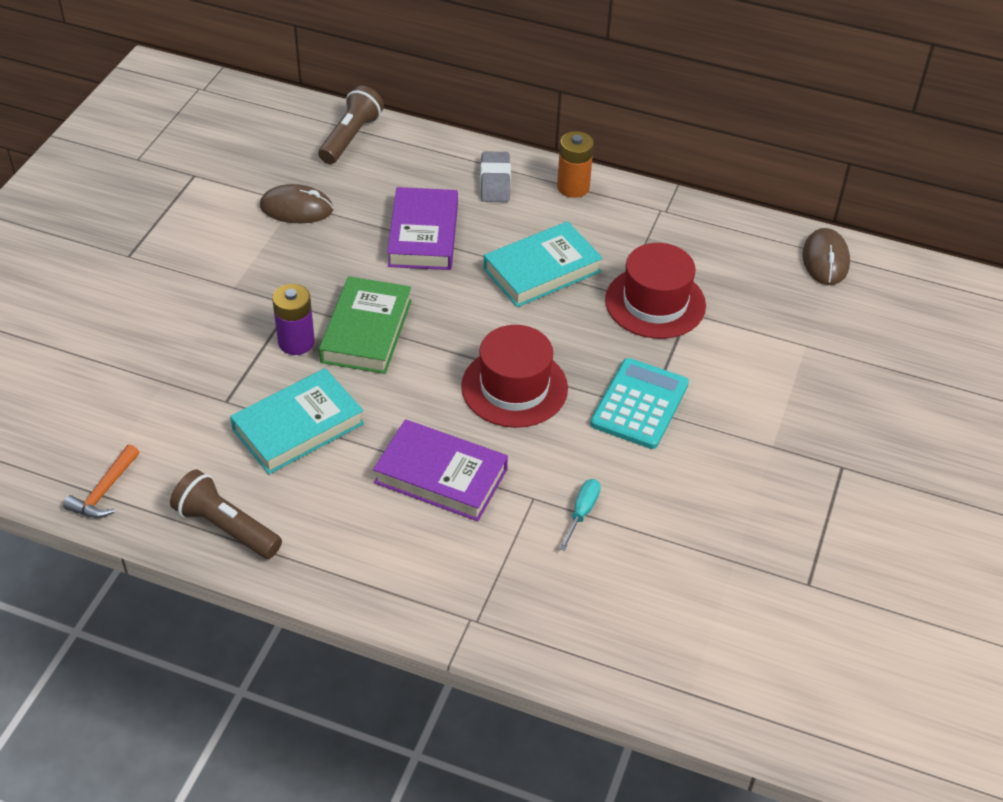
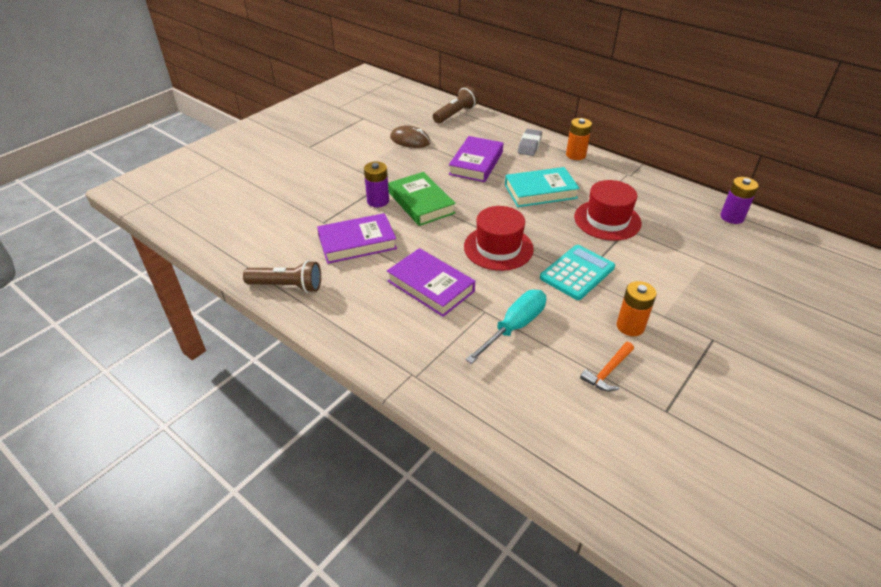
camera: 20 degrees right, 5 degrees down
(104, 491) = (231, 253): orange hammer -> orange hammer (608, 371)
(226, 527) = (287, 286): brown flashlight -> brown flashlight turned 135 degrees clockwise
(298, 427) = (357, 243): turquoise book -> purple book
(366, 331) = (421, 203): green book -> green book turned 60 degrees counterclockwise
(582, 512) = (514, 327): turquoise screwdriver -> turquoise screwdriver, size x1.85
(733, 473) = (630, 326): none -> orange battery
(825, 260) = (732, 217): brown mouse -> purple battery

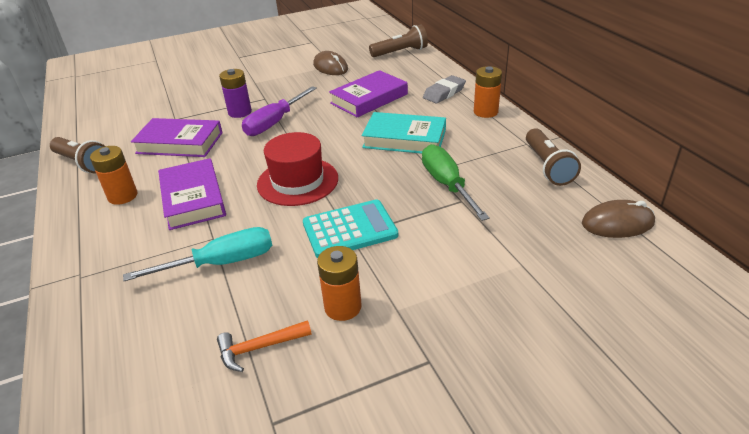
camera: 30 degrees right, 5 degrees down
(366, 303) = (123, 196): none -> orange battery
(421, 203) = (275, 122): green book -> purple screwdriver
(607, 220) = (447, 185): red hat -> green screwdriver
(657, 188) = (548, 166): none -> brown flashlight
(732, 217) = (617, 223): purple battery -> brown mouse

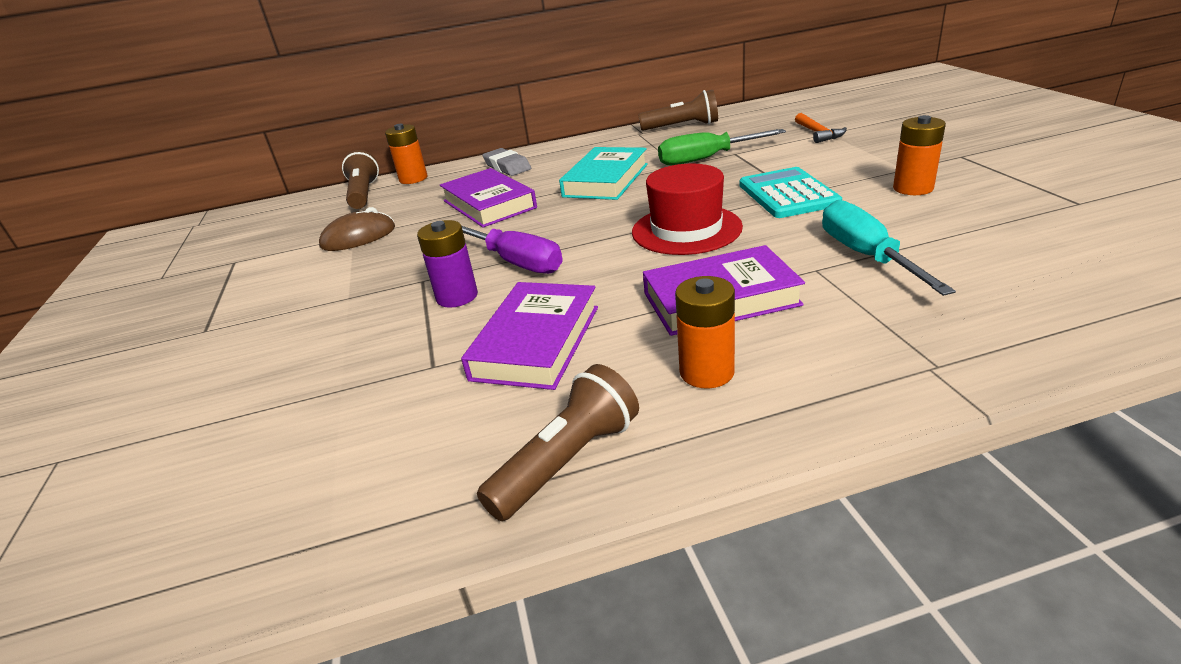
camera: 80 degrees left, 5 degrees down
(259, 347) = (993, 218): orange hammer -> orange hammer (818, 133)
(485, 112) = (566, 148): orange battery -> orange battery (413, 179)
(617, 223) = (768, 109): brown mouse -> none

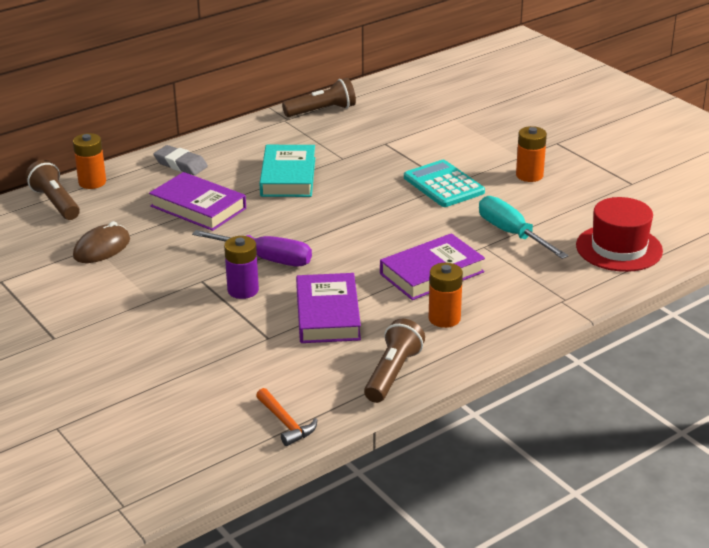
camera: 25 degrees left, 0 degrees up
(686, 229) = (382, 221): red hat -> red hat (619, 248)
(707, 159) = (364, 150): green screwdriver -> none
(818, 133) = (445, 119): orange hammer -> orange hammer (285, 423)

